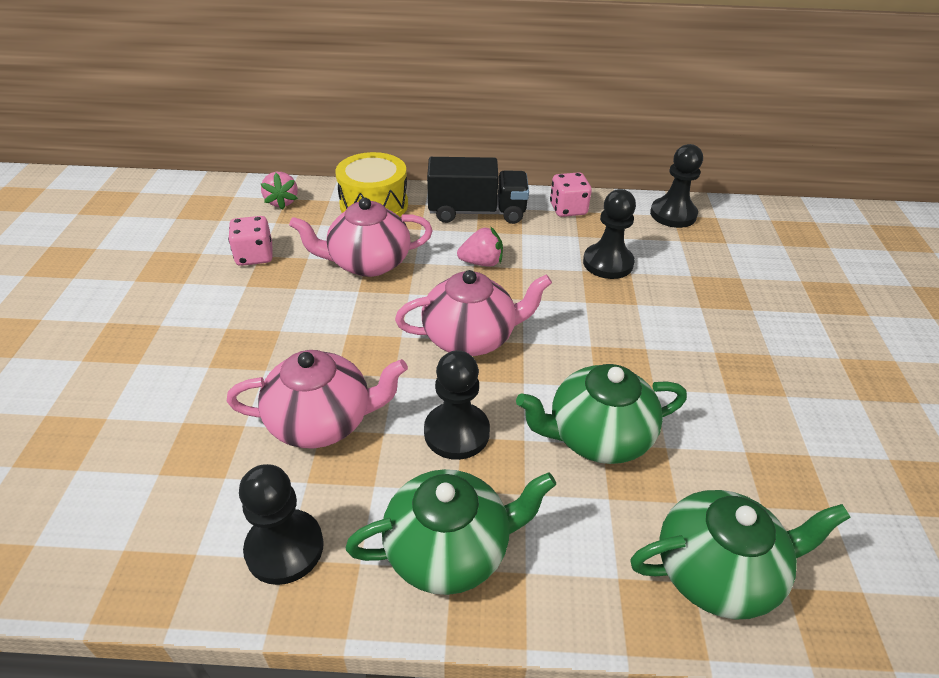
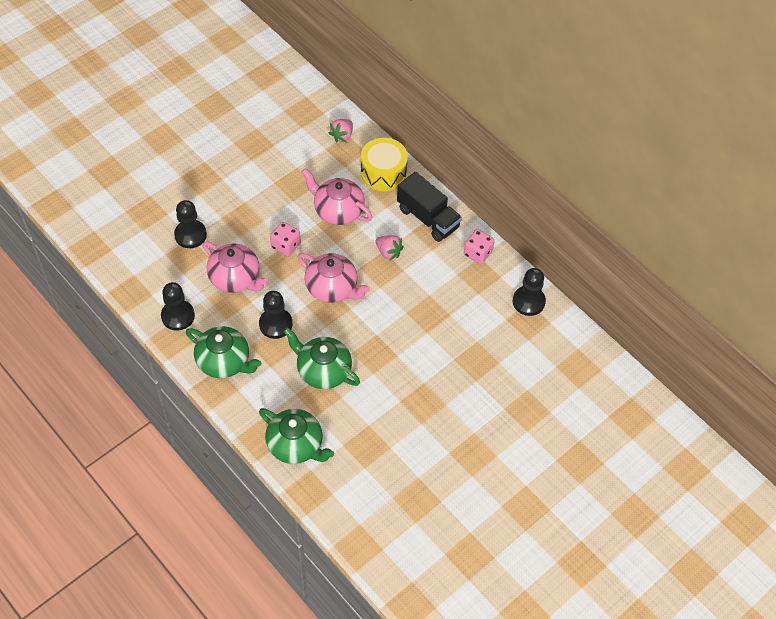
camera: 45 degrees right, 15 degrees up
(254, 256) = (294, 166): pink dice -> pink dice (285, 245)
(608, 263) = (447, 301): black pawn -> black pawn (190, 235)

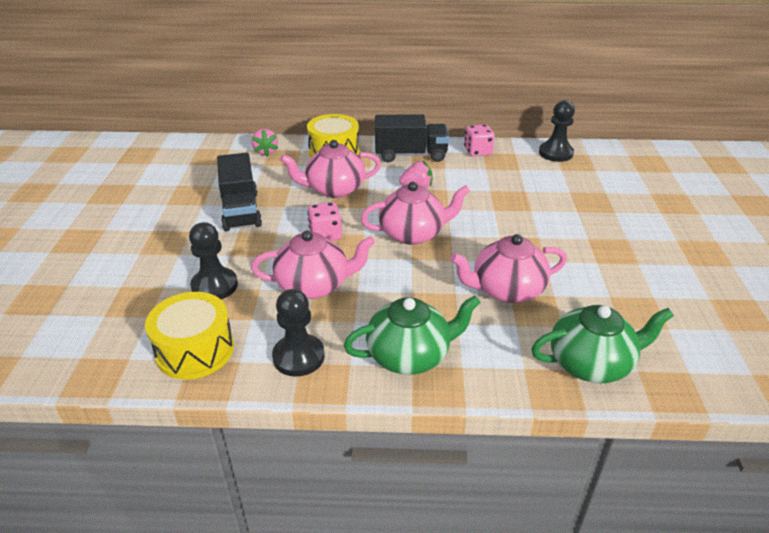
camera: 45 degrees left, 20 degrees down
(141, 270) = (195, 350): none -> yellow drum
(264, 184) = (241, 211): none -> black truck
(275, 324) = (408, 290): black pawn -> none
(323, 370) = (506, 290): green teapot -> pink teapot

